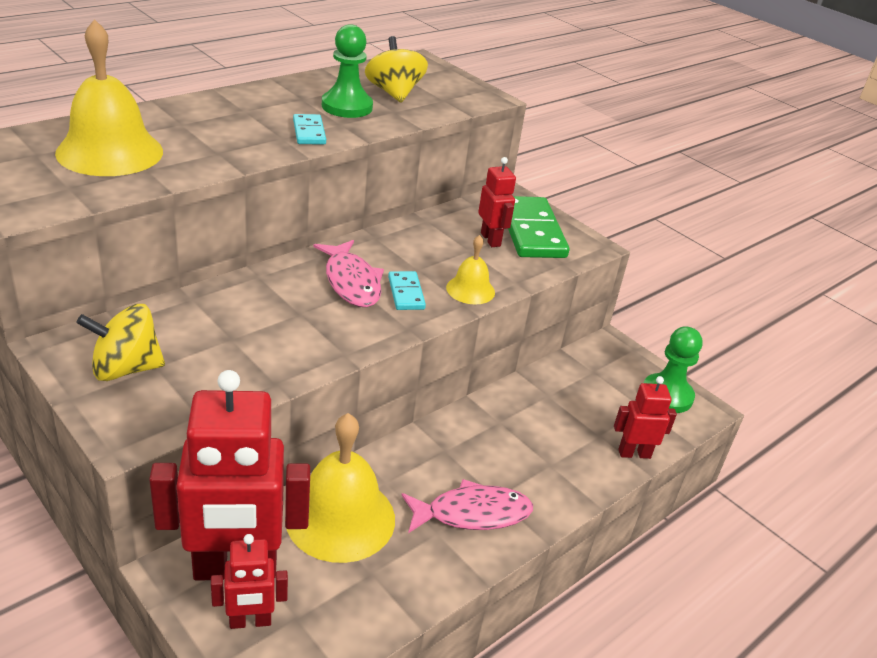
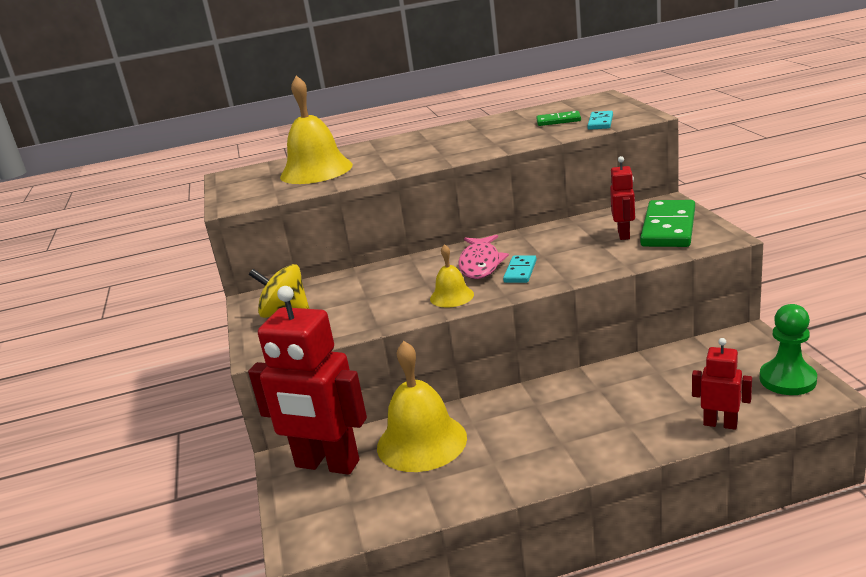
camera: 35 degrees right, 10 degrees down
(250, 621) = (318, 499): red robot -> none
(309, 132) = (466, 150): turquoise domino -> turquoise domino (600, 122)
(347, 107) = (510, 132): green pawn -> none
(394, 93) = (558, 121): yellow spinning top -> green domino
(470, 290) = (578, 269): yellow bell -> yellow bell (451, 296)
(472, 513) = (532, 452): pink fish -> none

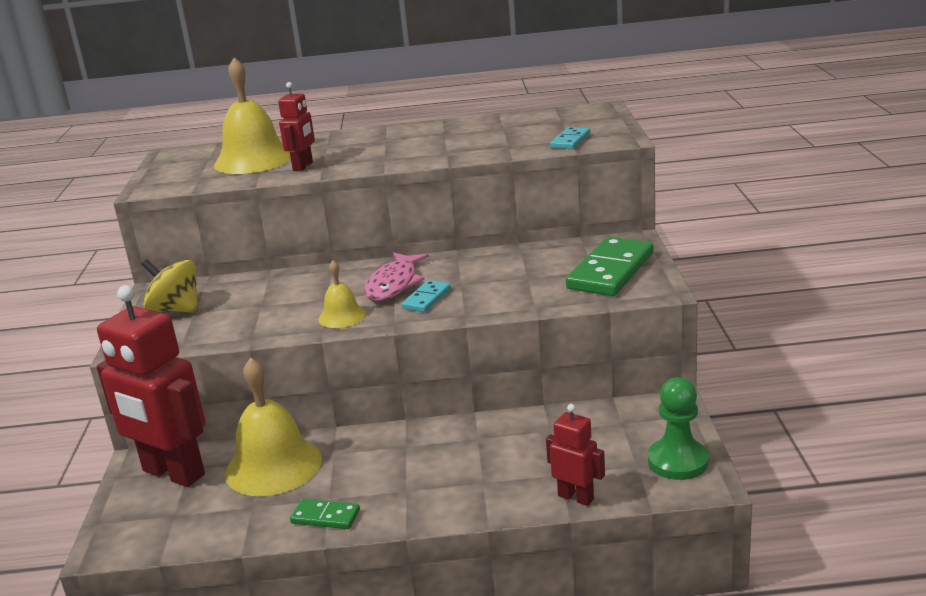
camera: 10 degrees right, 0 degrees up
(558, 121) = (531, 133): green domino -> green domino (325, 517)
(624, 234) = (560, 272): red robot -> red robot (303, 166)

